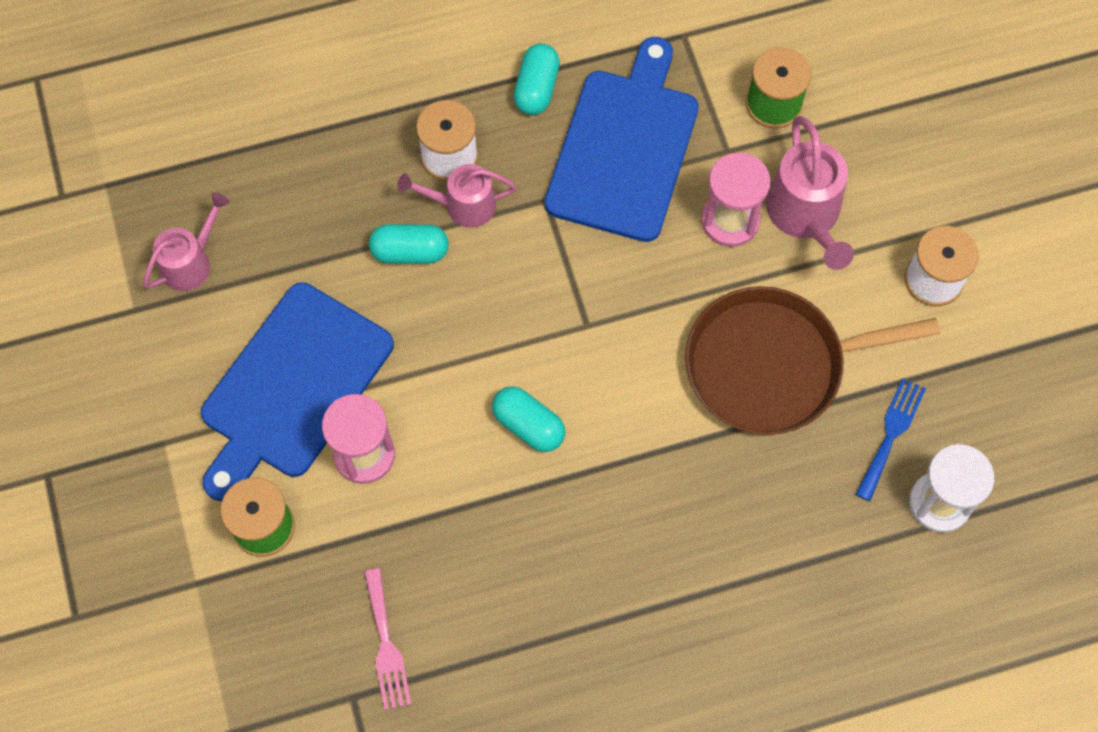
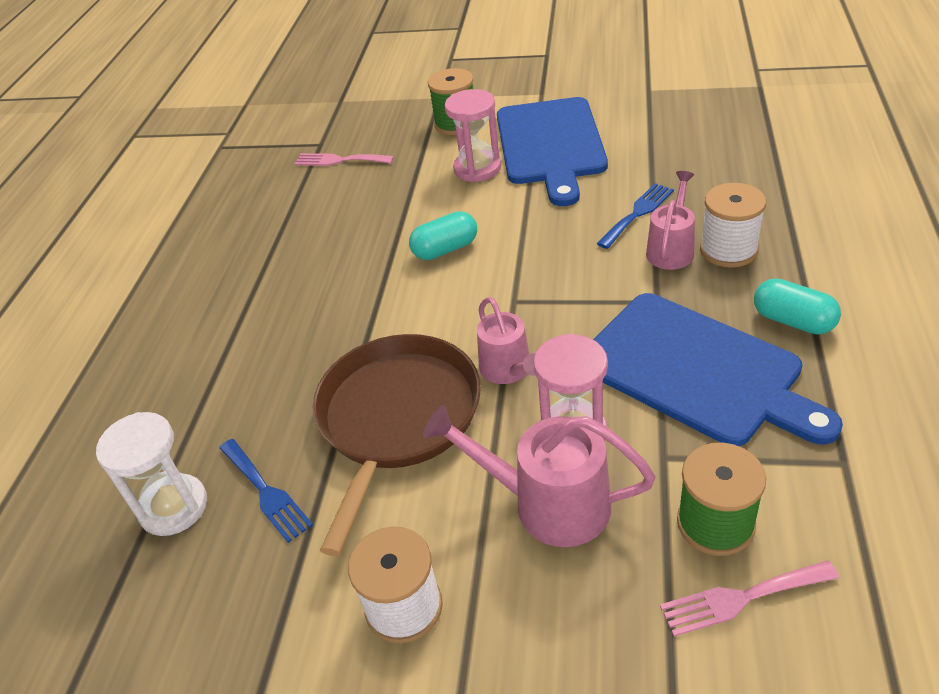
camera: 120 degrees right, 25 degrees down
(191, 262) = (677, 114): pink watering can -> pink watering can (509, 370)
(292, 386) = (550, 145): blue cutting board -> blue cutting board turned 150 degrees counterclockwise
(410, 252) = (637, 213): turquoise capsule -> blue fork
(826, 78) = (741, 598): none -> pink fork

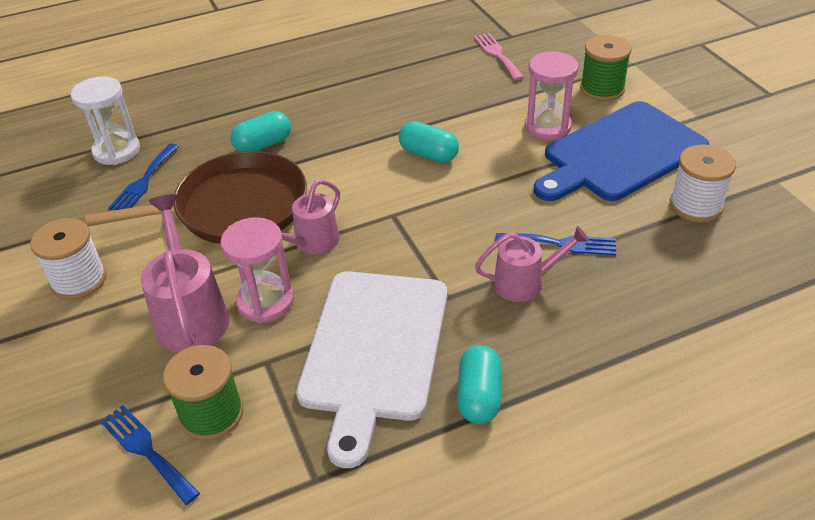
camera: 55 degrees right, 0 degrees up
(306, 364) = (263, 144): none -> turquoise capsule
(696, 371) = (373, 350): blue cutting board -> white cutting board
(728, 250) = (552, 321): white spool -> white spool (696, 206)
(741, 598) = (146, 450): pink fork -> blue fork

